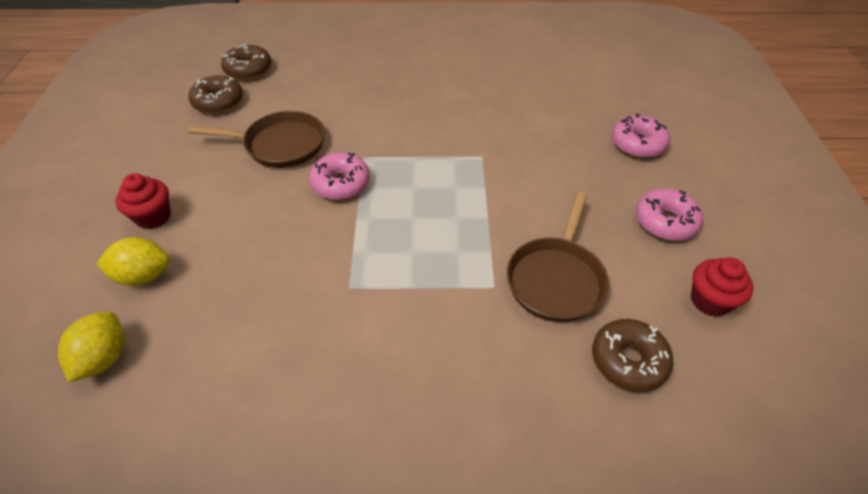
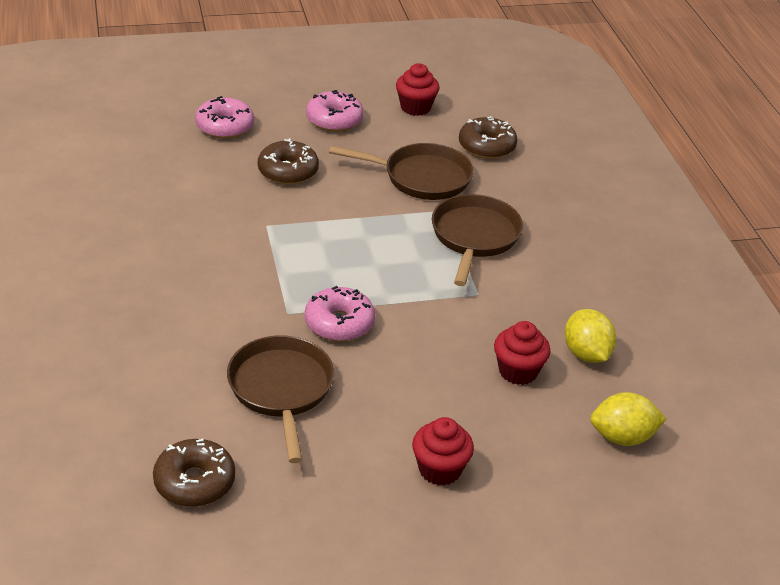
camera: 105 degrees left, 10 degrees down
(143, 276) = (523, 445): yellow lemon -> yellow lemon (586, 354)
(230, 294) = (518, 371): none -> red cupcake
(248, 70) = (101, 471): brown donut -> brown donut (288, 171)
(441, 305) = (474, 237): none -> brown pan

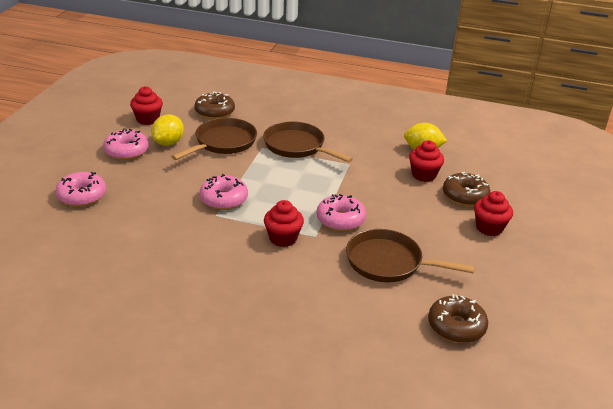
camera: 60 degrees left, 5 degrees down
(262, 289) = (283, 238): none -> red cupcake
(288, 171) = (164, 187): brown donut -> brown donut (465, 196)
(302, 220) = (224, 199): none -> pink donut
(622, 437) = (491, 164): yellow lemon -> yellow lemon (168, 143)

